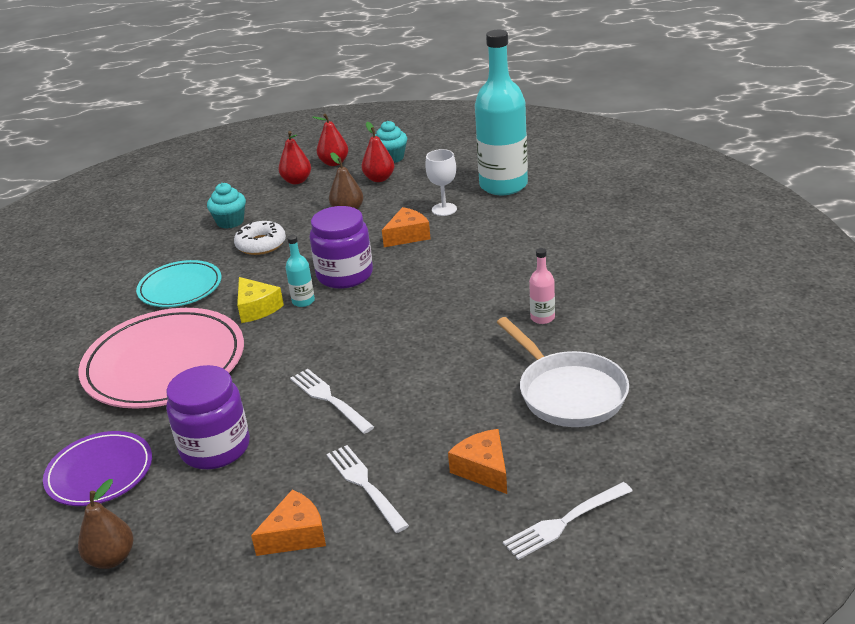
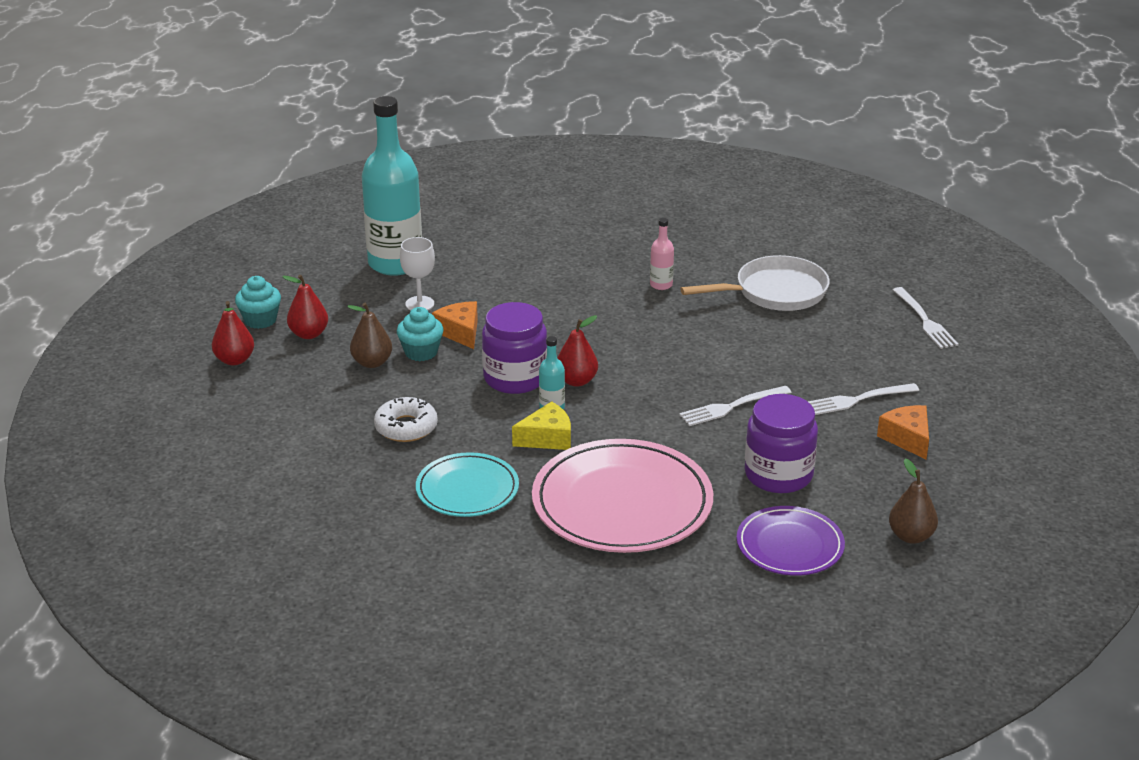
camera: 80 degrees left, 0 degrees up
(230, 222) = (329, 447): turquoise cupcake -> turquoise cupcake (421, 352)
(297, 181) = (260, 391): red pear -> red pear (576, 381)
(483, 469) = (856, 344): orange cheese -> none

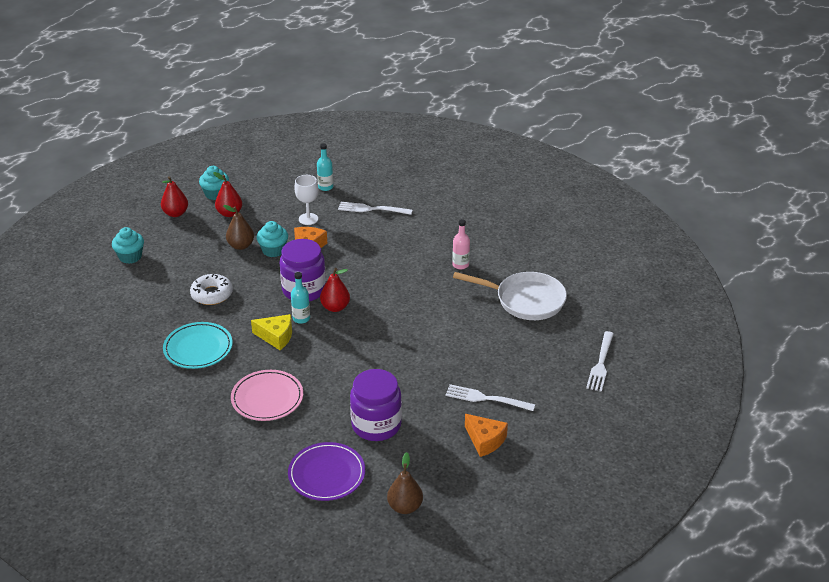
camera: 35 degrees right, 5 degrees up
(238, 430) = (130, 257): none -> turquoise cupcake
(395, 263) = (325, 187): turquoise bottle -> turquoise bottle, size x0.41
(622, 503) = (267, 398): pink plate -> pink plate, size x0.58
(732, 407) = (403, 366): white fork -> white fork (372, 209)
(907, 438) = (485, 440): orange cheese -> orange cheese turned 120 degrees clockwise

